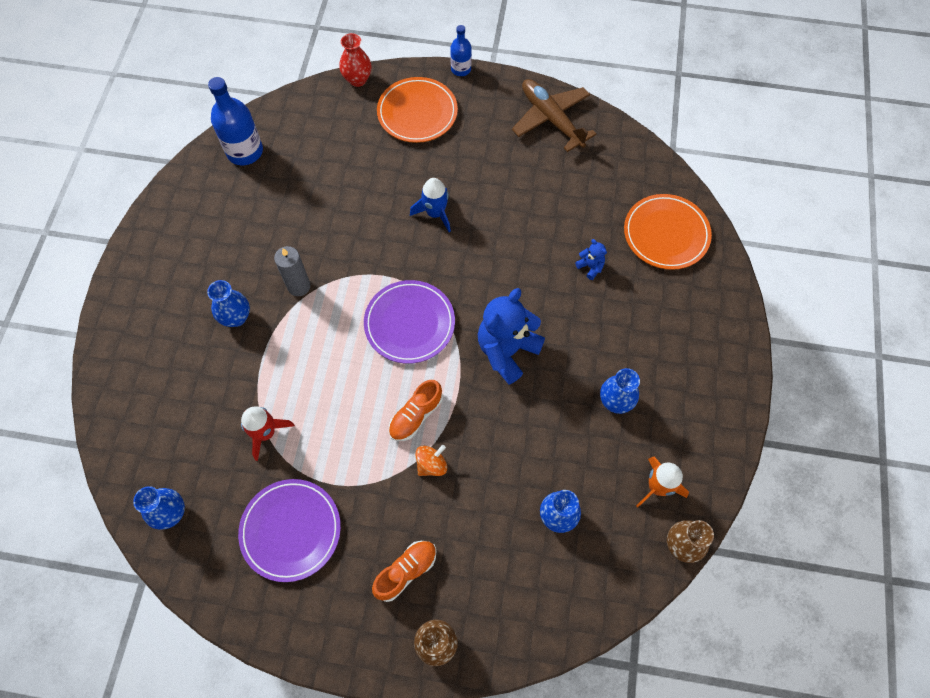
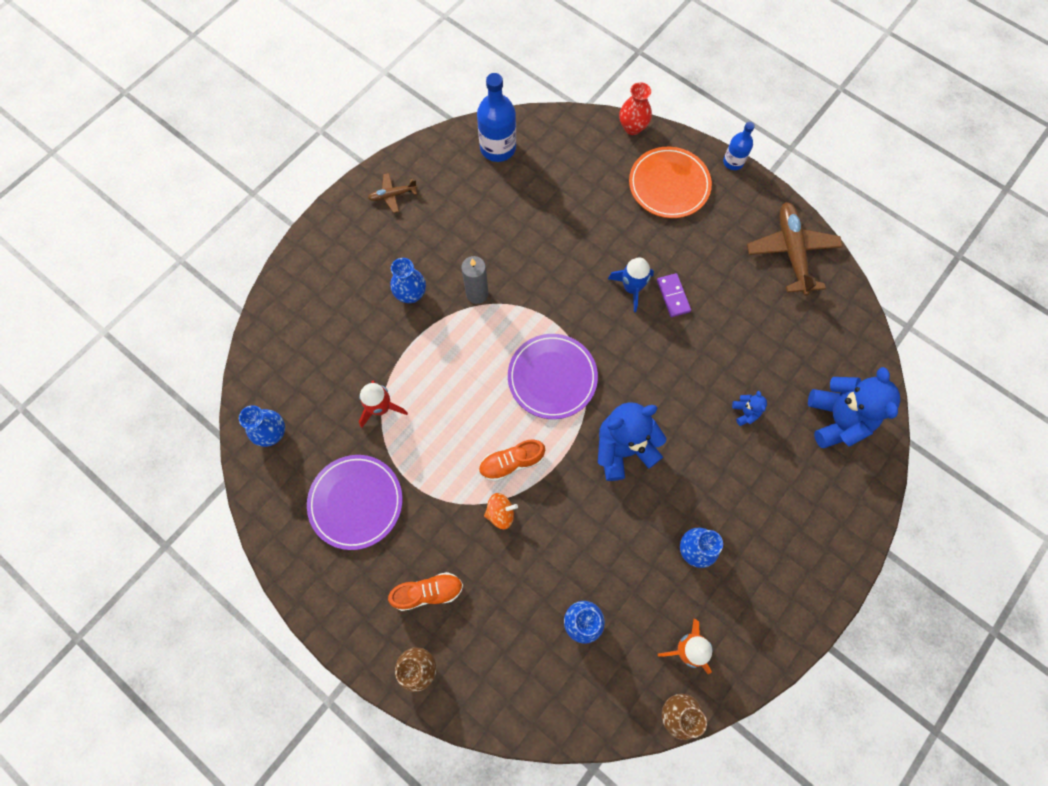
camera: 30 degrees right, 5 degrees up
(167, 239) = (392, 195): none -> brown plane
(474, 202) = (673, 296): none -> purple domino
(666, 234) = (837, 419): orange plate -> blue teddy bear

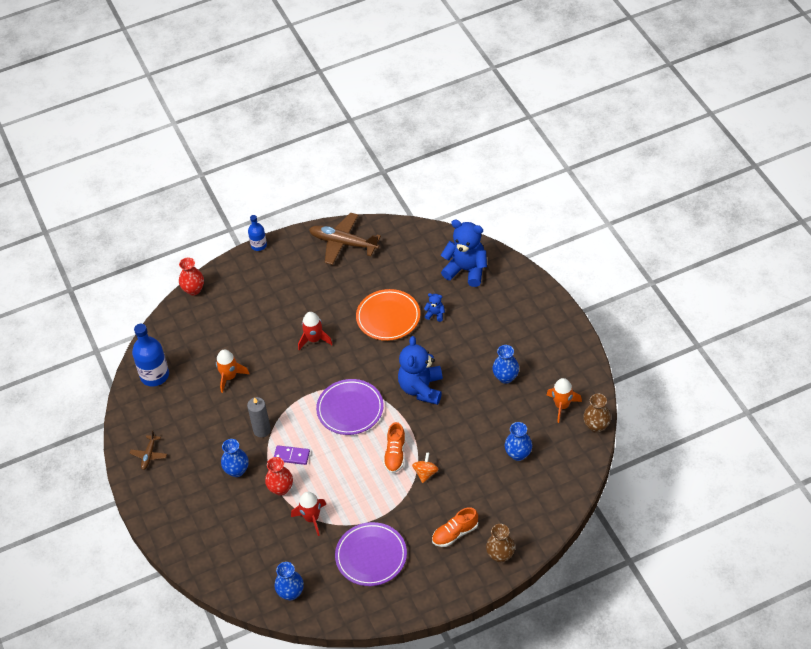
camera: 60 degrees left, 20 degrees down
(407, 353) = (281, 489): none -> red vase
(428, 592) = (455, 533): orange shoe -> orange shoe turned 135 degrees counterclockwise
(533, 224) = (229, 377): none -> orange rocket
(631, 288) = (314, 339): blue rocket -> red rocket
(669, 185) = (252, 287): orange plate -> orange plate (388, 317)
(673, 296) = (334, 319): purple domino -> purple domino (291, 456)

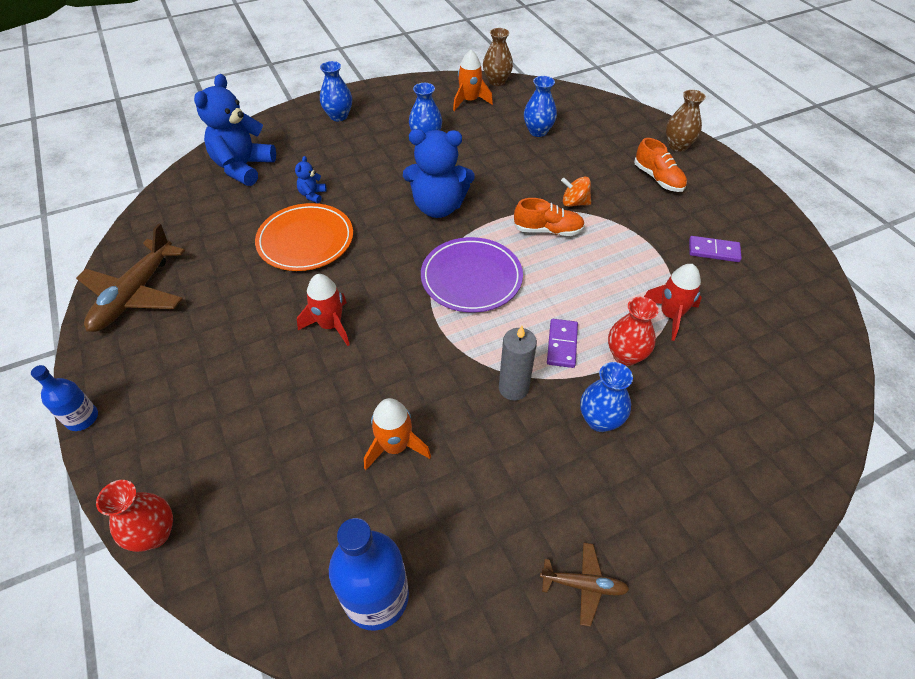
camera: 95 degrees left, 0 degrees up
(291, 593) = (804, 334): blue vase -> blue vase (338, 116)
(371, 556) = (713, 251): purple plate -> purple domino

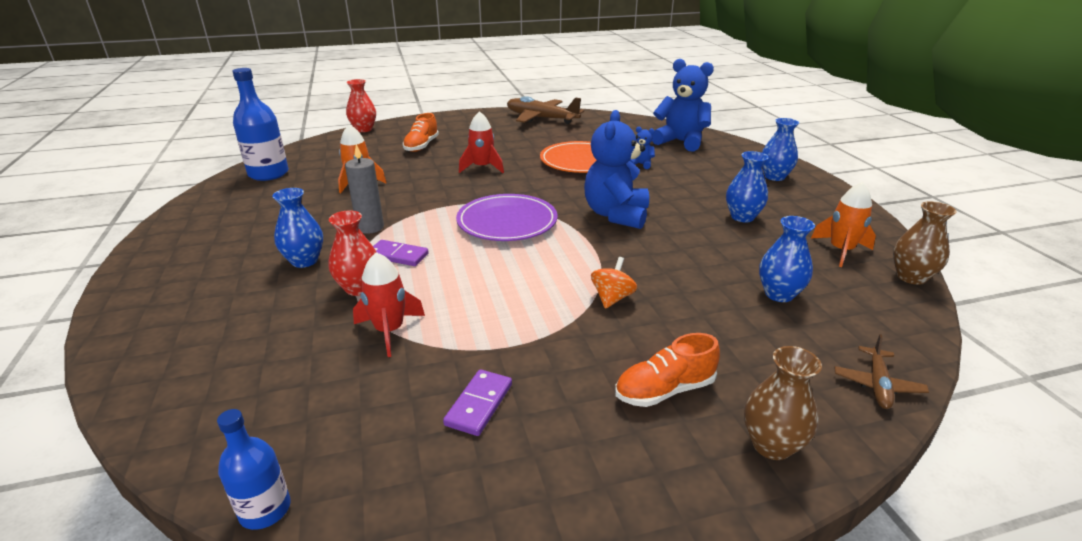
camera: 100 degrees right, 20 degrees down
(82, 418) = (450, 113): blue bottle -> blue bottle (265, 509)
(548, 230) = (563, 271): orange shoe -> orange shoe (421, 146)
(584, 585) = (193, 233): brown plane -> brown plane (877, 385)

